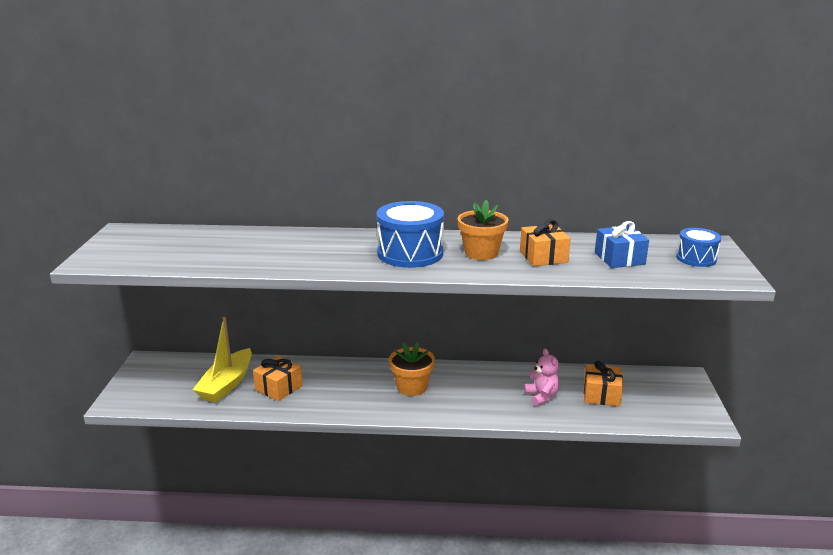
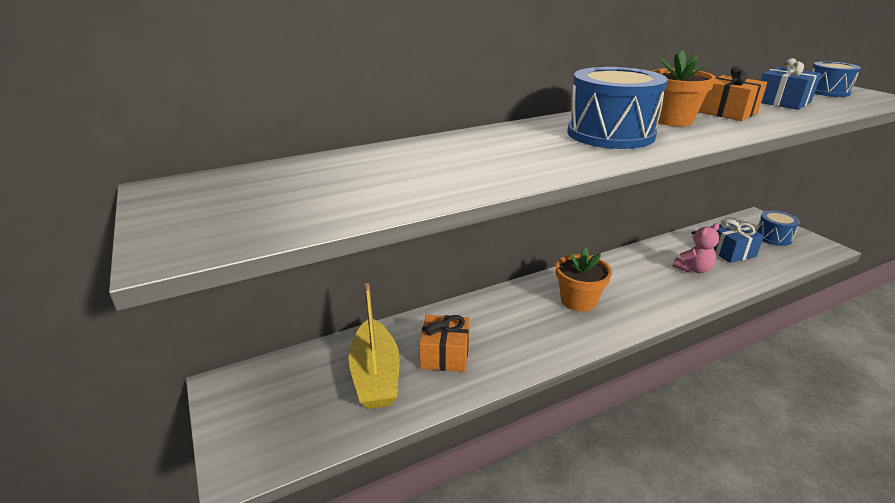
camera: 30 degrees left, 5 degrees up
(541, 396) = (693, 269): pink teddy bear -> pink teddy bear turned 105 degrees clockwise
(601, 395) = (730, 251): orange gift -> blue gift
(669, 397) = (773, 237): none -> blue drum

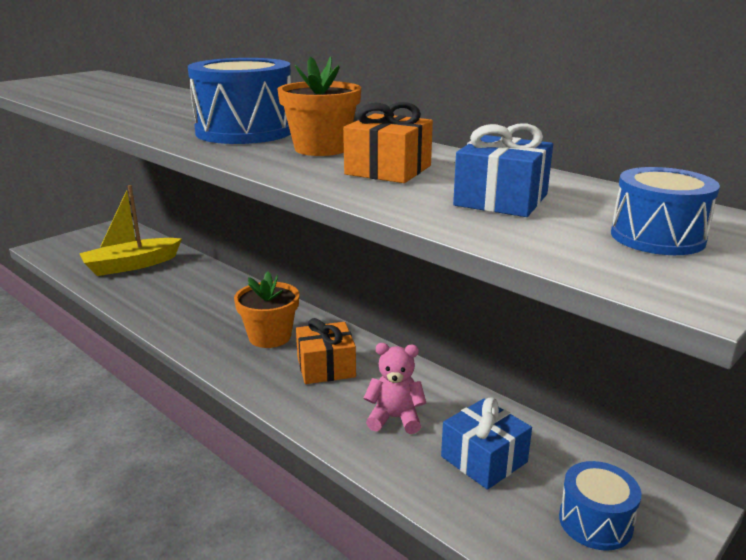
camera: 70 degrees right, 5 degrees down
(445, 355) = (160, 285): orange gift -> orange gift (326, 367)
(693, 269) = (395, 418): pink teddy bear -> pink teddy bear turned 150 degrees clockwise

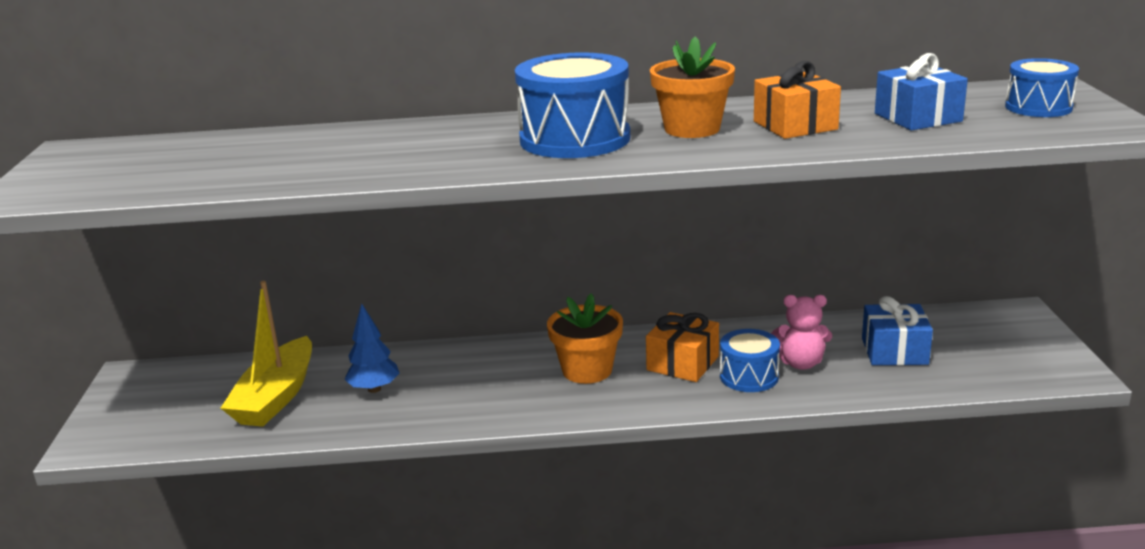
camera: 45 degrees left, 0 degrees up
(168, 285) = (374, 389): none -> blue tree
(395, 418) = (801, 363): pink teddy bear -> pink teddy bear turned 135 degrees counterclockwise
(595, 522) = (1000, 344): blue drum -> blue drum (749, 376)

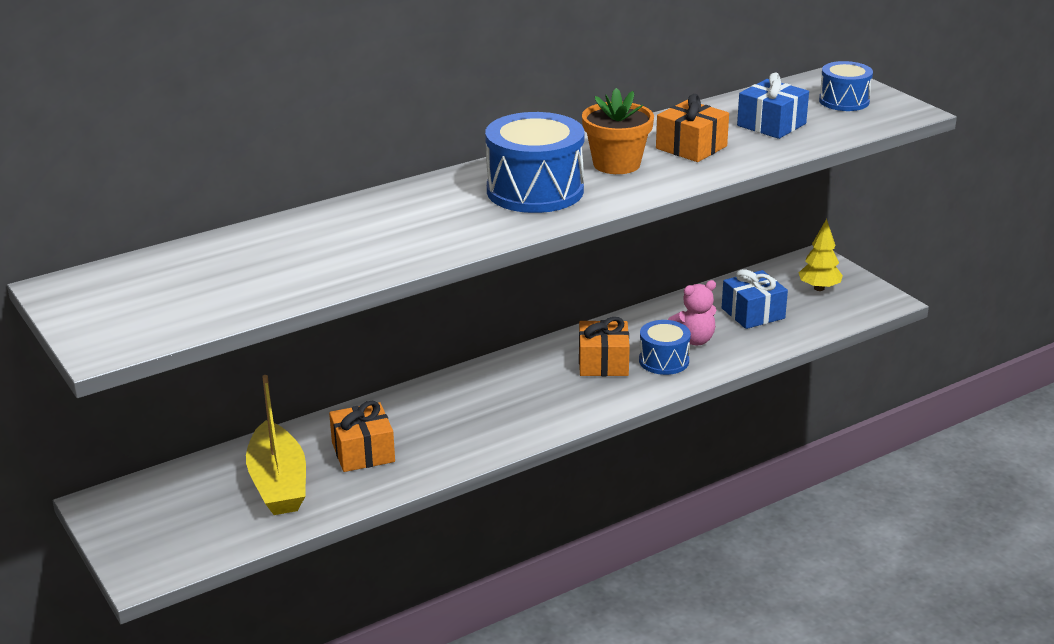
camera: 30 degrees left, 5 degrees up
(374, 389) = (363, 452): blue tree -> orange gift
(587, 370) = (532, 388): orange flower pot -> none
(998, 342) = (819, 288): none -> yellow tree

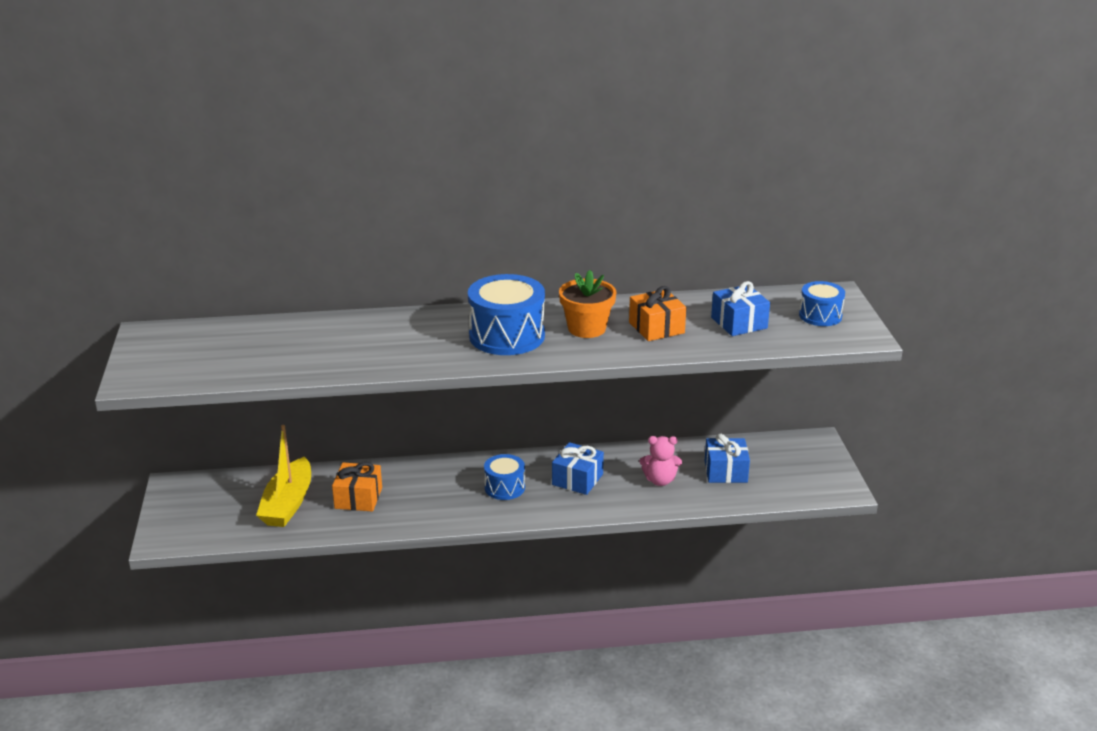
camera: 25 degrees right, 0 degrees up
(603, 363) = (577, 479): orange gift -> blue gift
(664, 361) = (623, 490): blue drum -> blue drum (504, 487)
(819, 288) = (798, 465): yellow tree -> none

